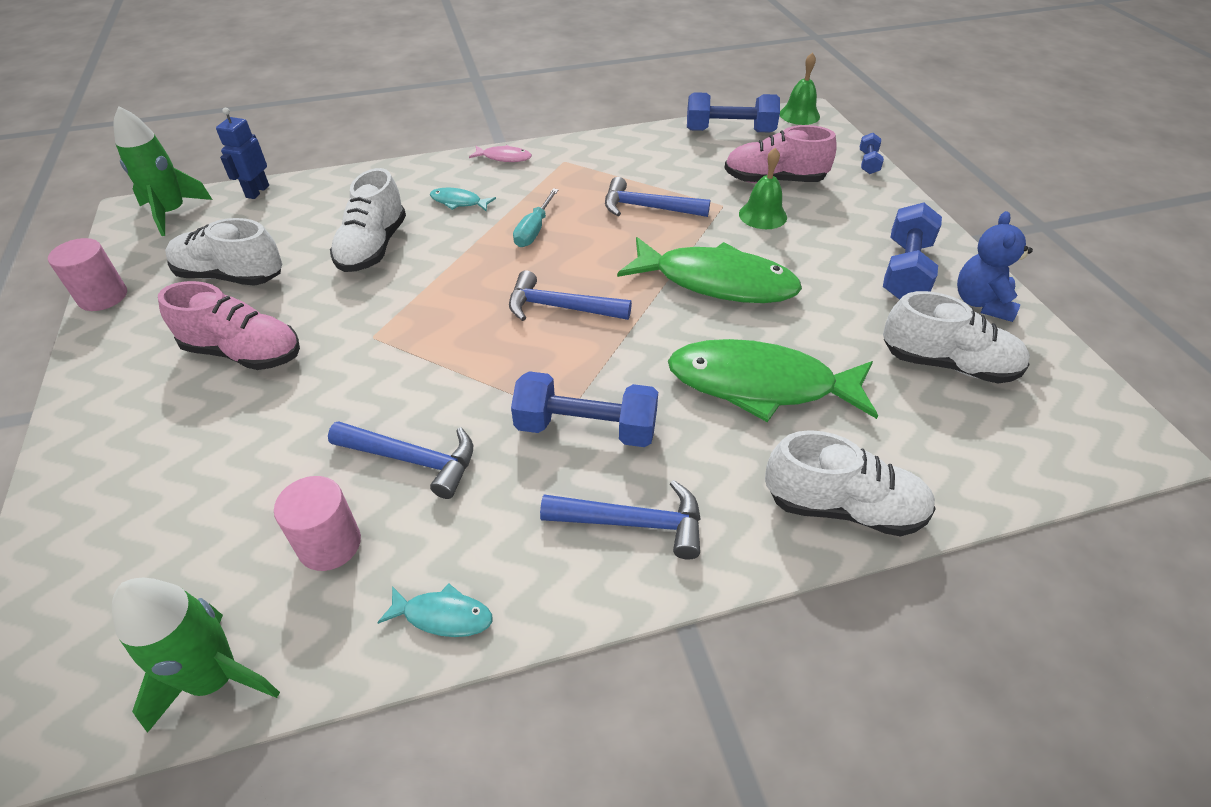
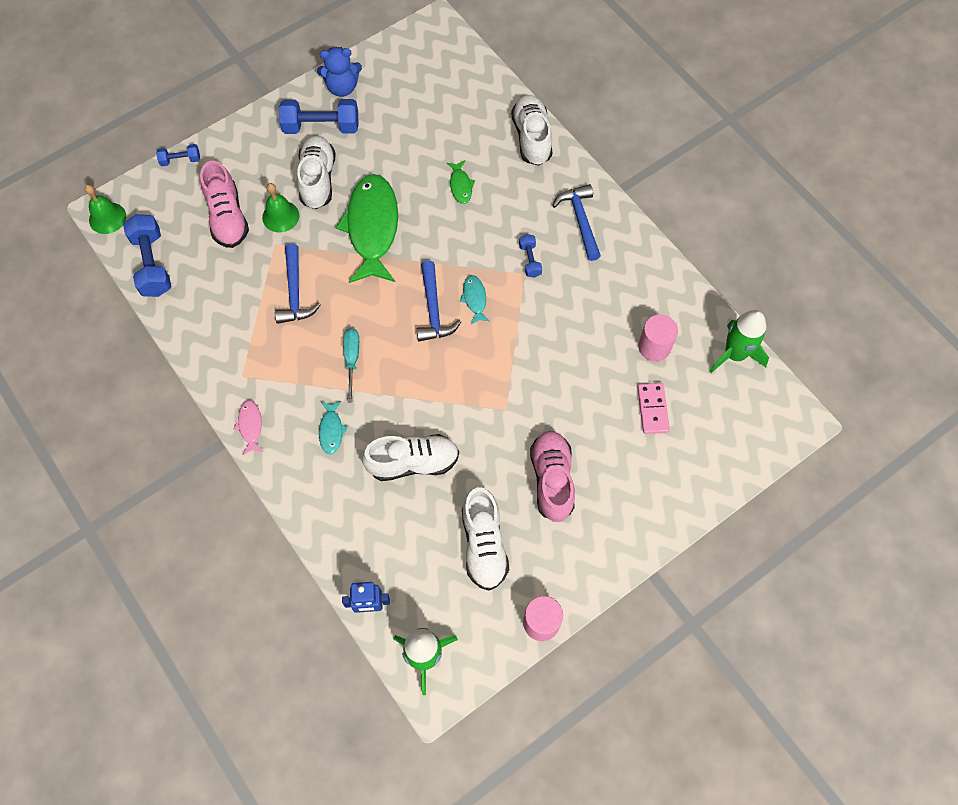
camera: 110 degrees left, 20 degrees up
(233, 499) = (652, 409): none -> pink domino
(412, 460) = (588, 335): blue hammer -> none
(443, 616) = (664, 279): turquoise fish -> turquoise fish (474, 299)
(534, 230) = (352, 359): turquoise screwdriver -> turquoise screwdriver turned 90 degrees counterclockwise
(586, 428) = (530, 260): blue dumbbell -> blue dumbbell, size x0.52
(761, 385) = (460, 186): green fish -> green fish, size x0.42
(947, 364) = (407, 102): white shoe -> white shoe (318, 180)

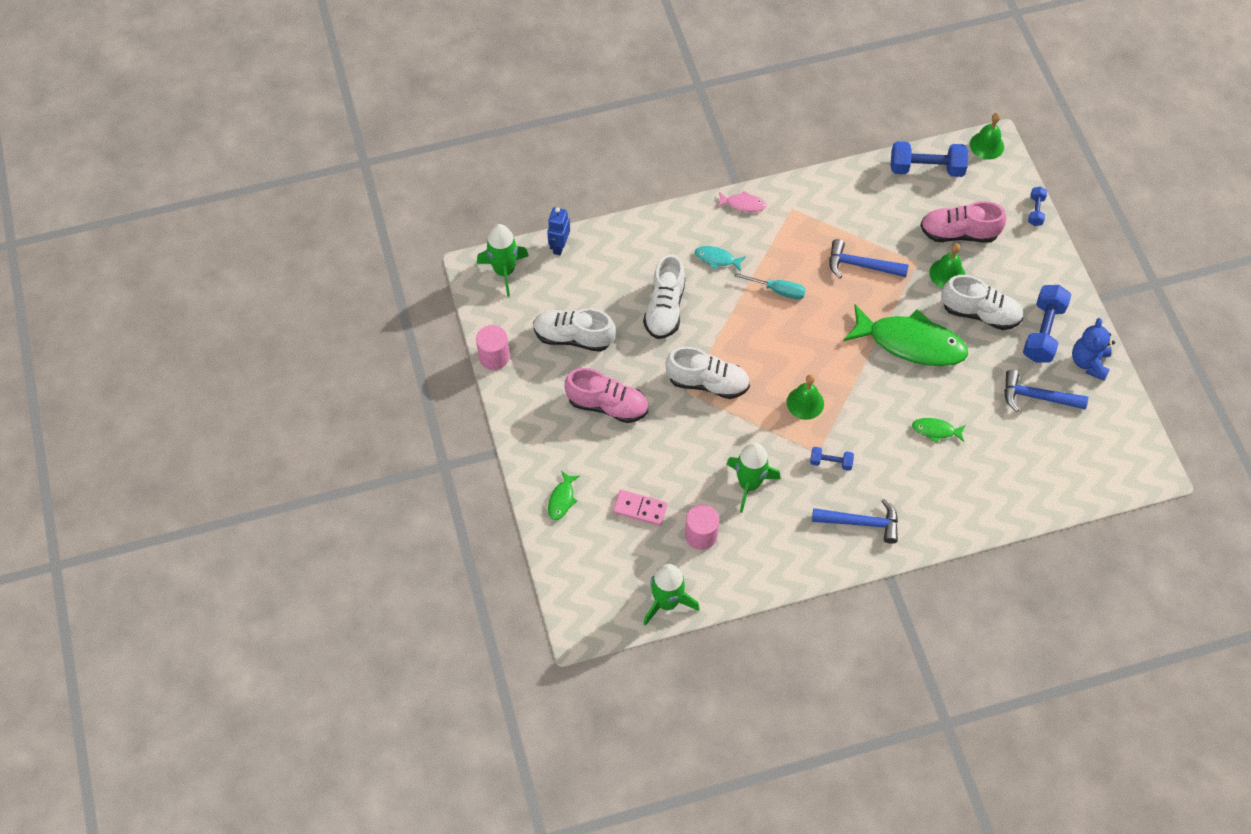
camera: 110 degrees right, 5 degrees down
(433, 309) = (805, 366): blue hammer -> blue hammer (1037, 397)
(474, 299) = (805, 403): turquoise fish -> green bell
(531, 138) = (976, 513): white shoe -> white shoe (708, 383)
(583, 321) = (749, 484): none -> green rocket
(676, 486) = (562, 499): none -> green fish

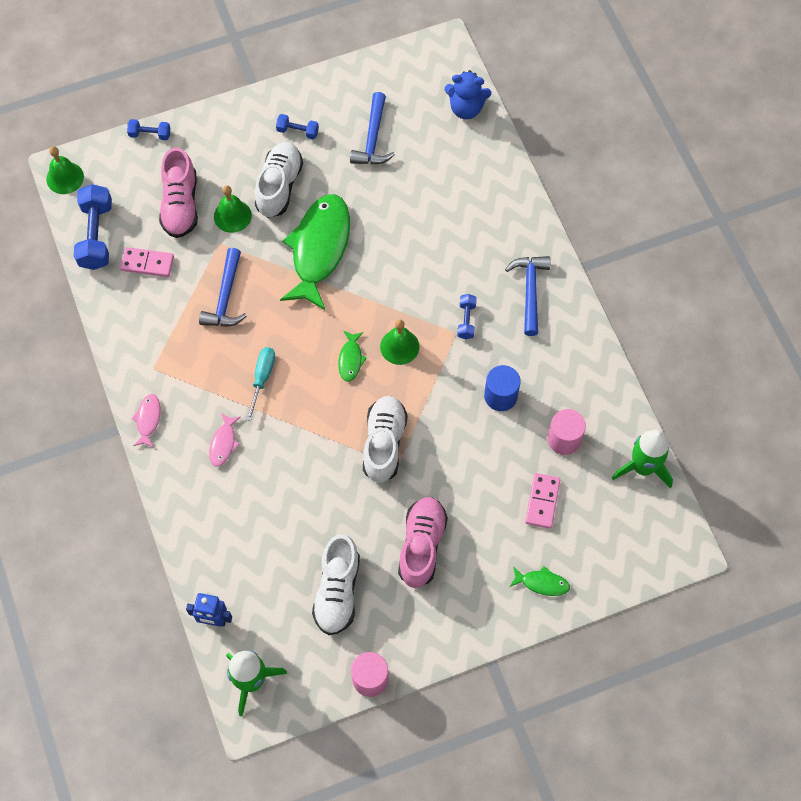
camera: 95 degrees left, 5 degrees up
(665, 308) = (293, 494): white shoe -> none
(717, 259) = (223, 443): turquoise fish -> pink fish
(749, 484) = (500, 396): green rocket -> blue cylinder
(897, 206) = (147, 263): none -> pink domino
(936, 430) = (420, 226): green fish -> green fish (350, 359)
(1043, 332) = (297, 131): blue dumbbell -> blue dumbbell, size x0.52
(1089, 362) = (330, 94): blue teddy bear -> blue teddy bear (466, 108)

